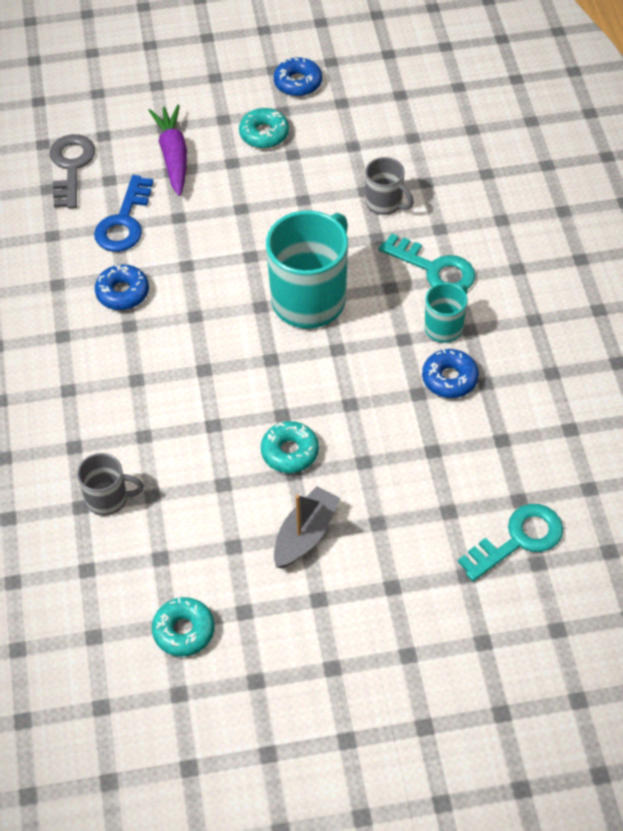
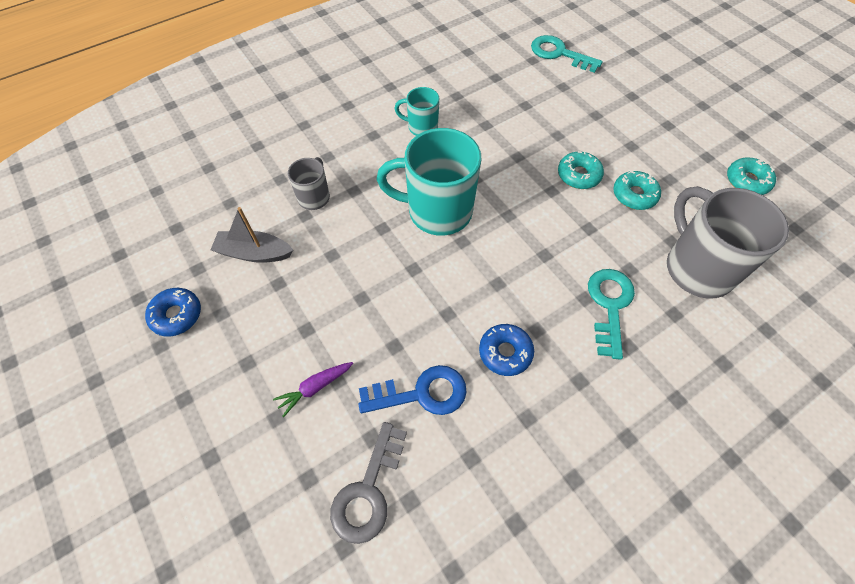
camera: 115 degrees left, 5 degrees up
(71, 167) = (368, 490): grey key -> grey key turned 45 degrees counterclockwise
(108, 499) = (697, 267): grey mug -> grey mug, size x1.95
(173, 155) = (314, 388): purple carrot -> purple carrot, size x0.63
(264, 134) = (258, 317): turquoise donut -> turquoise donut (634, 195)
(305, 535) = (632, 145): grey boat -> grey boat (254, 253)
(434, 269) = (370, 148): turquoise key -> turquoise key (609, 306)
(449, 378) = (464, 113): blue donut -> none

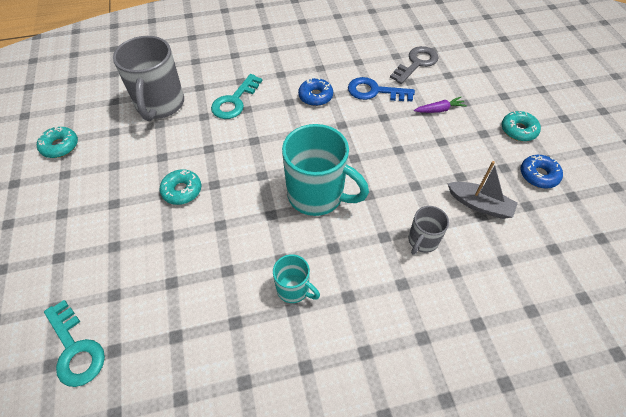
camera: 160 degrees left, 5 degrees down
(634, 195) = (153, 161): turquoise donut -> turquoise donut (518, 130)

